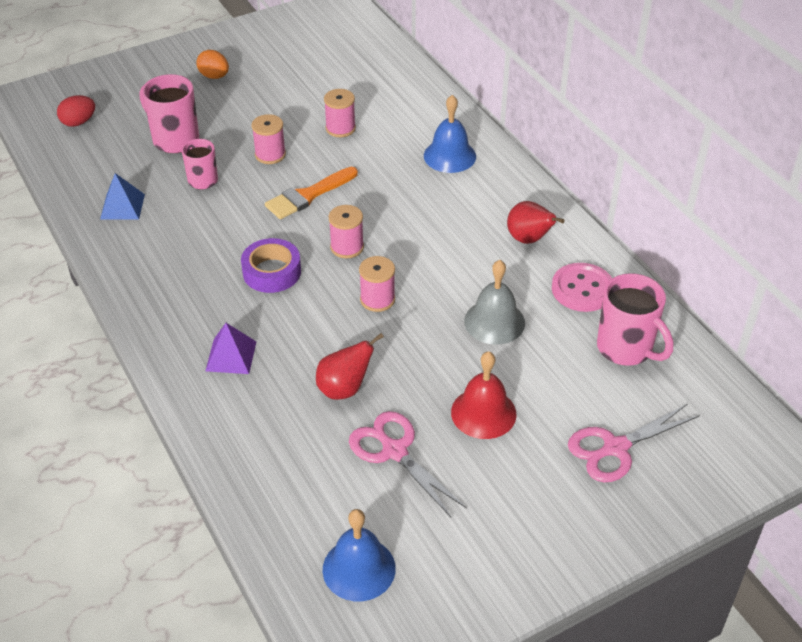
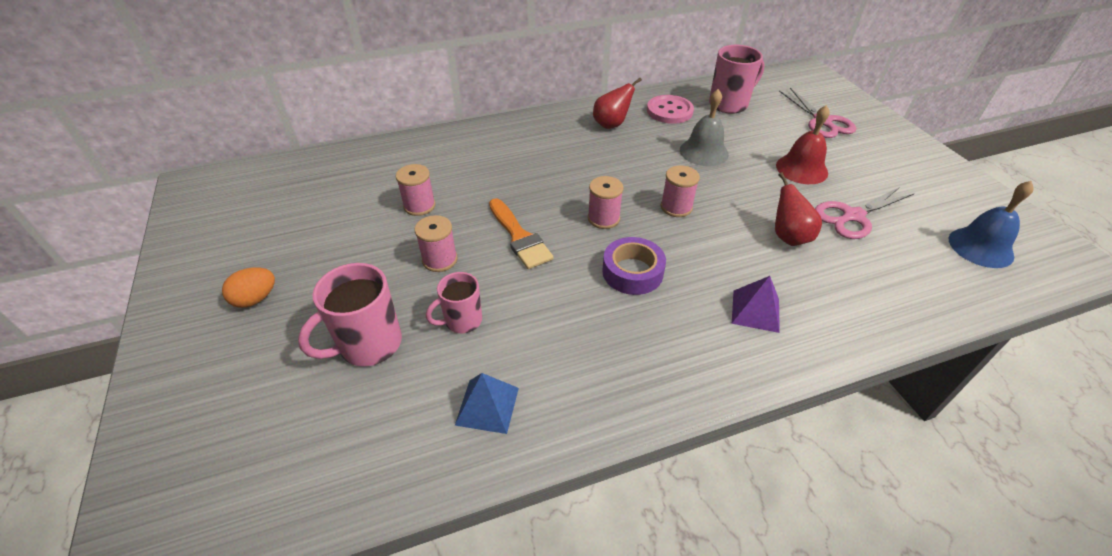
camera: 80 degrees left, 0 degrees up
(78, 122) = (263, 464): red egg -> none
(449, 156) = (492, 147): blue bell -> none

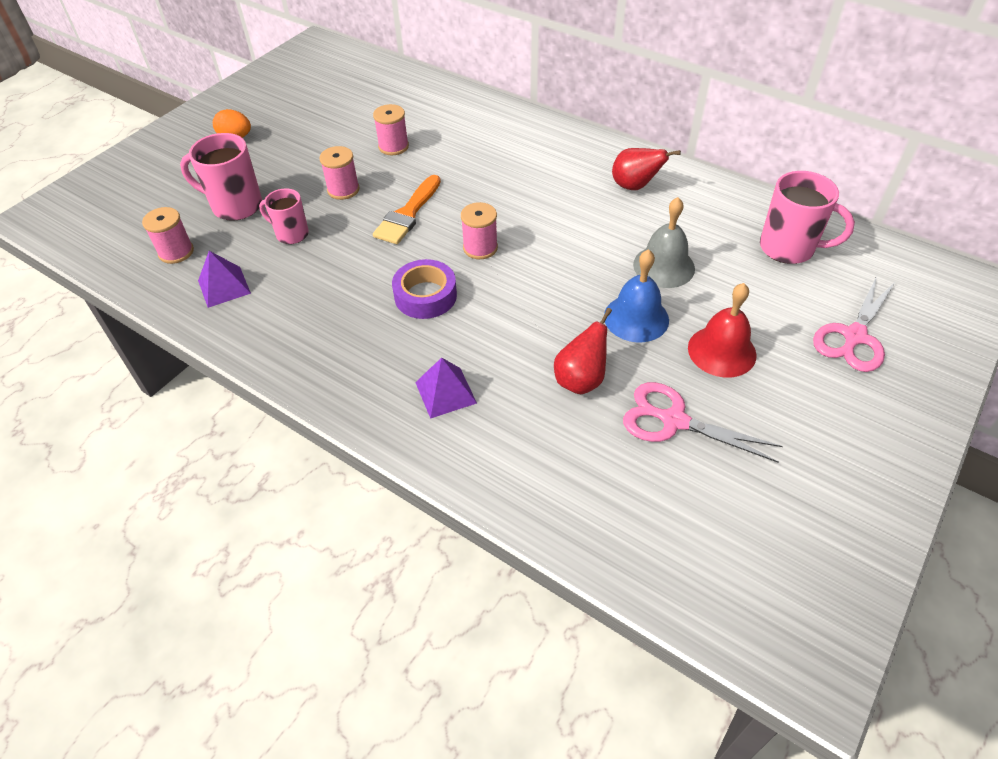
camera: 55 degrees right, 5 degrees up
(487, 406) = (224, 286): blue pyramid -> purple pyramid
(669, 111) = (712, 212): pink button -> none
(676, 207) = (545, 285): pink spool -> pink spool (176, 252)
(980, 247) = (735, 554): blue bell -> blue bell (636, 318)

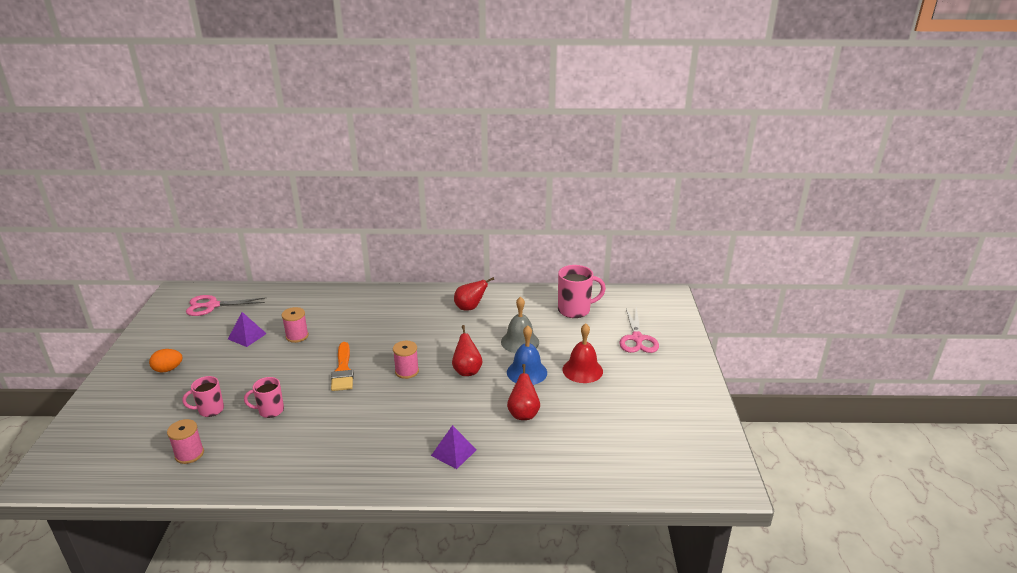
camera: 35 degrees left, 20 degrees down
(224, 286) = (249, 459): purple pyramid -> purple pyramid (247, 336)
(235, 206) = (210, 410): pink mug -> pink mug, size x0.63
(343, 190) = (284, 372): pink spool -> none
(425, 296) = (395, 409): purple tape -> none
(556, 280) = (467, 371): none -> red pear
(674, 421) = (586, 411): pink scissors -> pink scissors (212, 306)

